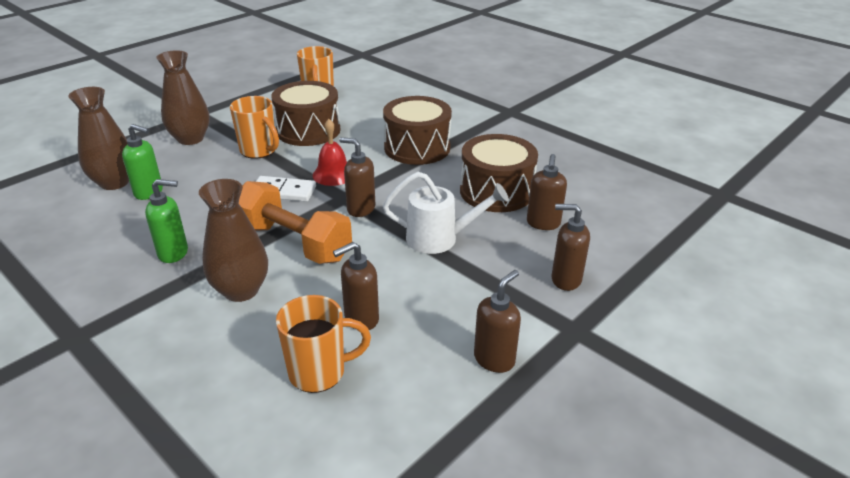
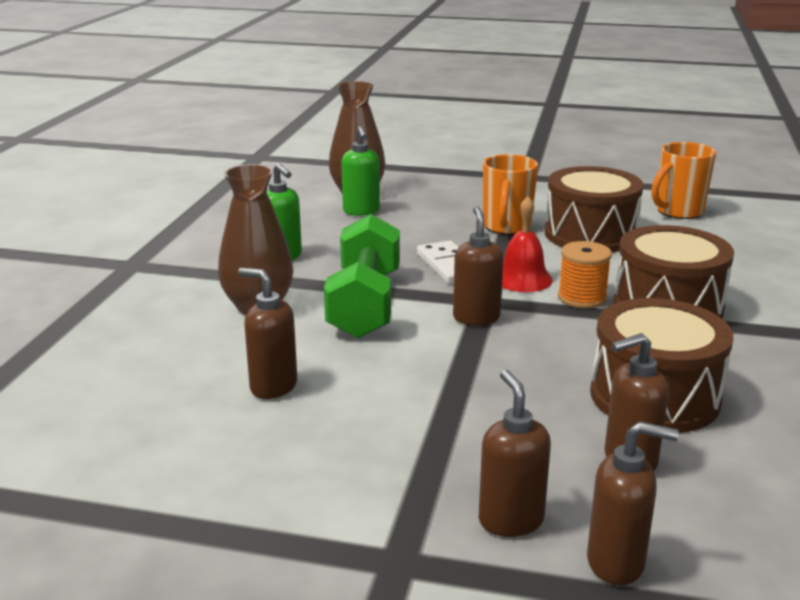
camera: 60 degrees right, 10 degrees down
(190, 139) = (476, 191): brown vase -> none
(294, 242) = (365, 304): orange dumbbell -> green dumbbell
(319, 372) = (168, 392): orange mug -> none
(378, 166) = (582, 298): none -> orange spool
(439, 239) = (482, 388): white watering can -> none
(494, 359) = (277, 504): brown soap dispenser -> brown soap dispenser (616, 563)

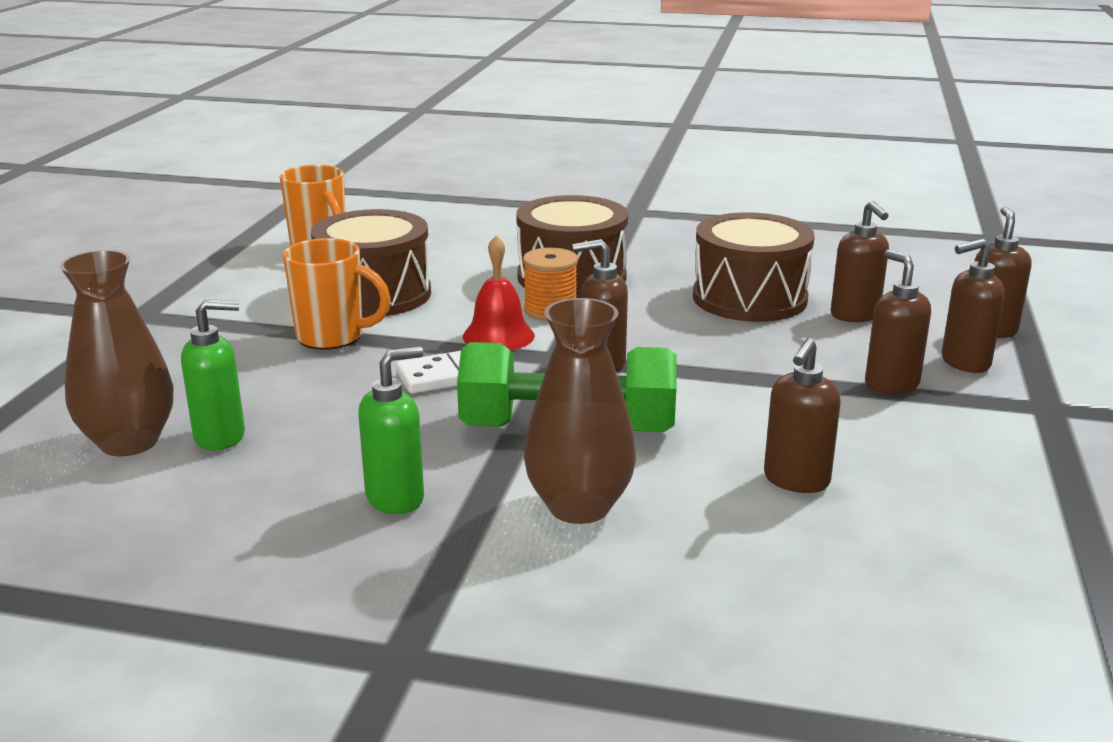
camera: 90 degrees left, 0 degrees up
(449, 458) = (891, 384): none -> brown soap dispenser

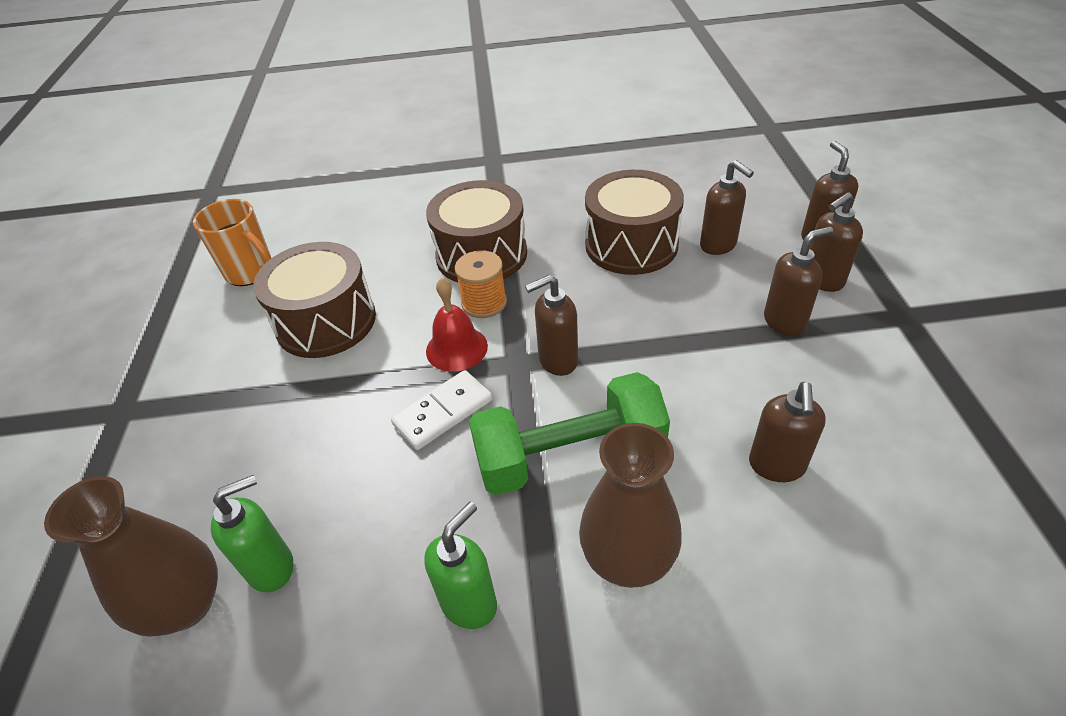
camera: 15 degrees left, 20 degrees up
(332, 337) = (314, 391): orange mug -> none
(891, 384) = (784, 322): brown soap dispenser -> brown soap dispenser turned 105 degrees clockwise

